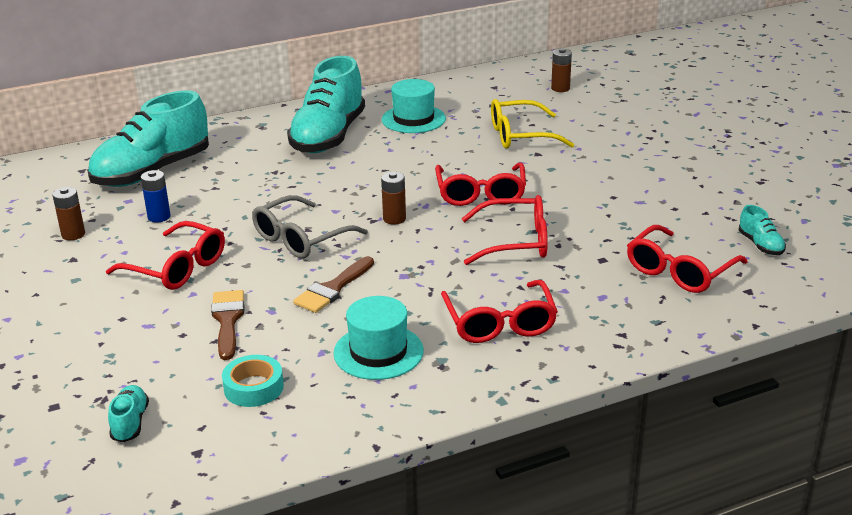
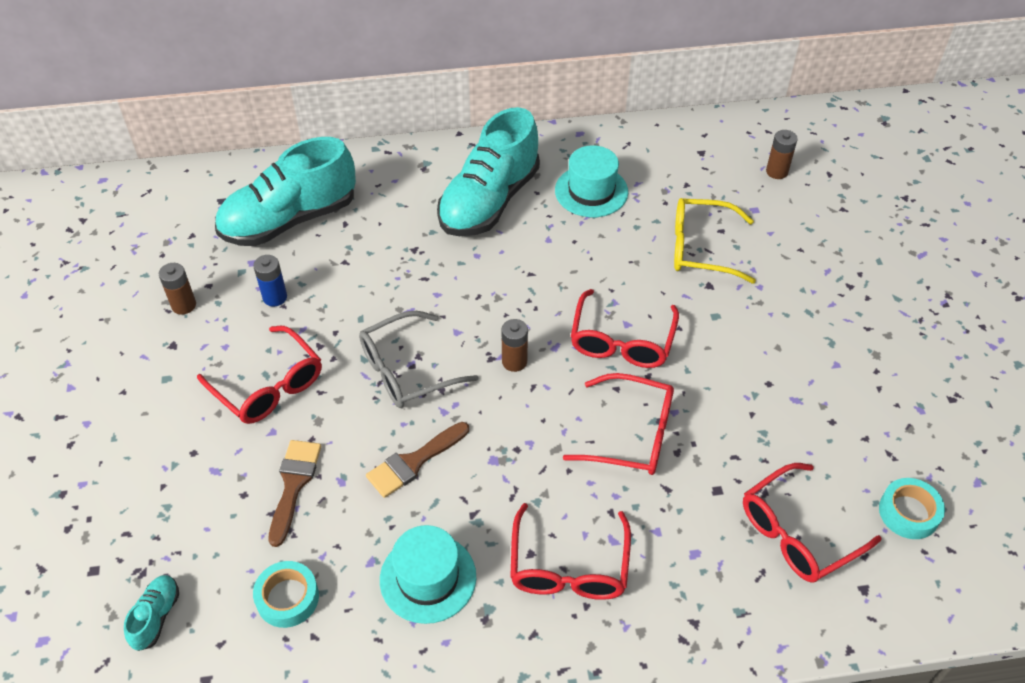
camera: 15 degrees right, 20 degrees up
(760, 245) = (908, 512): turquoise shoe -> turquoise tape

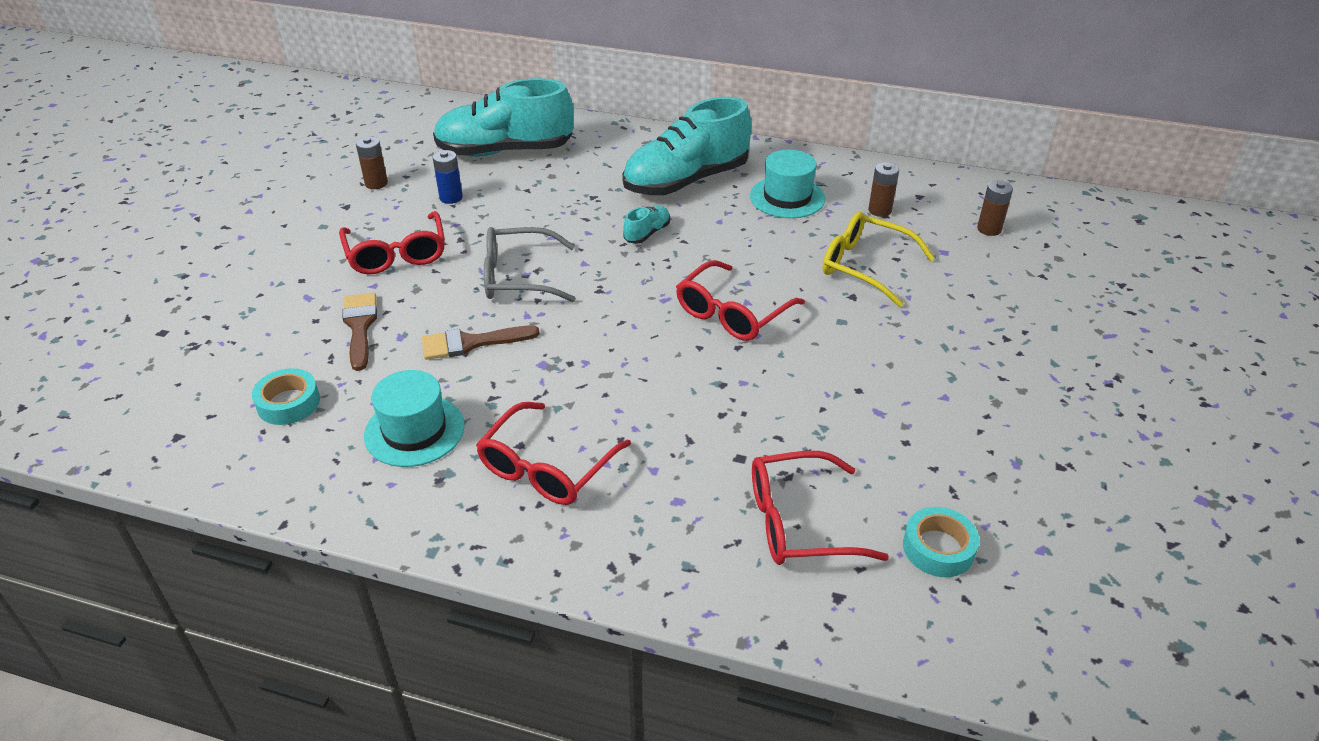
camera: 25 degrees right, 10 degrees down
(156, 617) = (179, 379): turquoise shoe -> turquoise shoe (647, 233)
(294, 484) = (360, 326): brown brush -> brown brush turned 45 degrees counterclockwise
(514, 361) = (618, 299): brown battery -> brown battery (879, 210)
(631, 434) = (686, 386): red glasses -> none

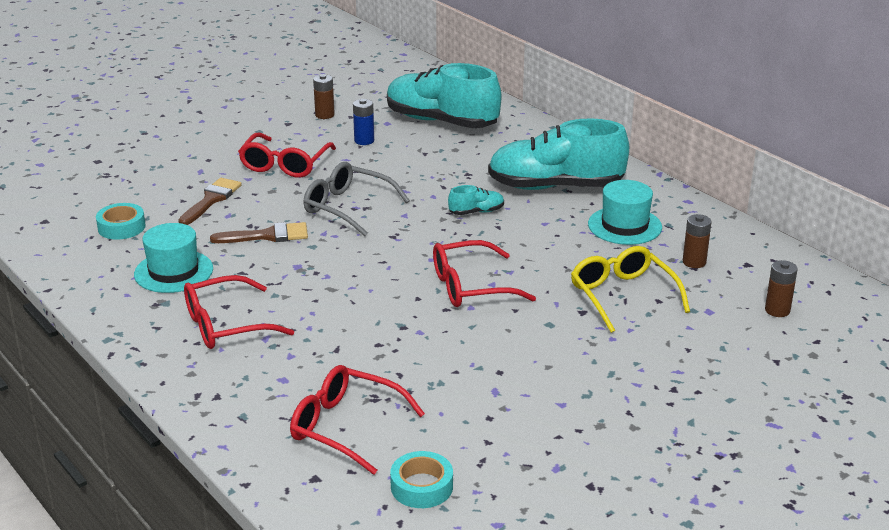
camera: 35 degrees right, 10 degrees down
(471, 343) = (267, 236): brown brush -> brown brush turned 150 degrees clockwise

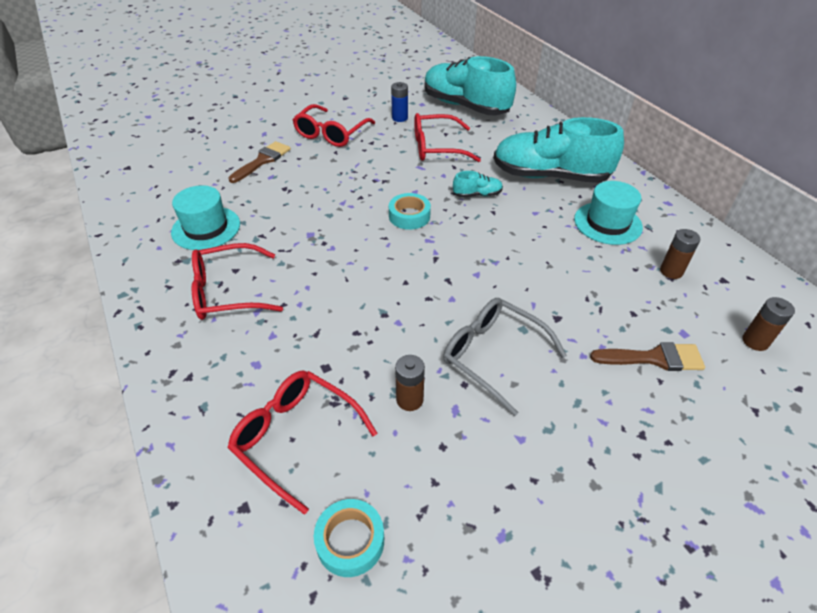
camera: 10 degrees right, 15 degrees up
(121, 227) = (183, 179): turquoise tape -> turquoise tape (409, 216)
(267, 236) = (295, 200): brown brush -> brown brush (654, 358)
(324, 115) = (375, 93): brown battery -> brown battery (409, 400)
(348, 207) = (369, 179): grey glasses -> grey glasses (493, 355)
(471, 286) = (456, 275): red glasses -> red glasses (437, 147)
(623, 296) = (599, 303): yellow glasses -> none

